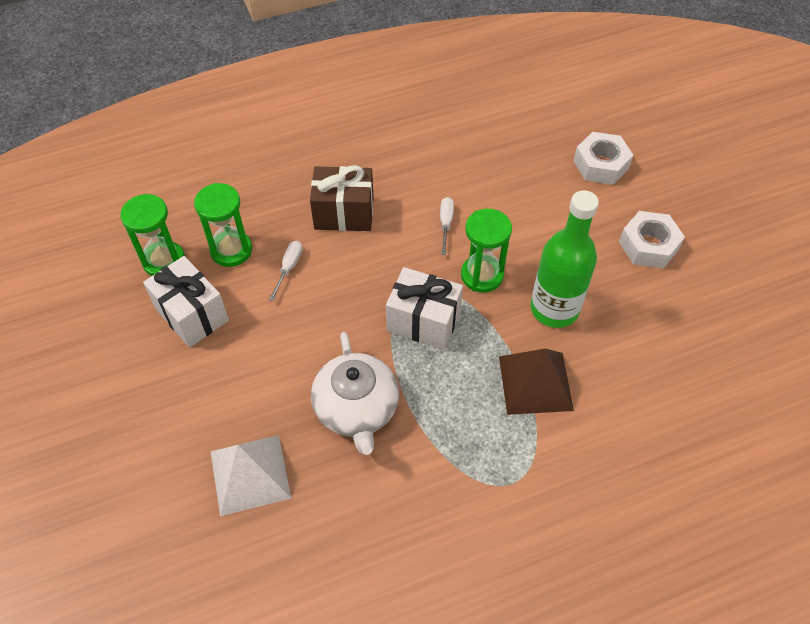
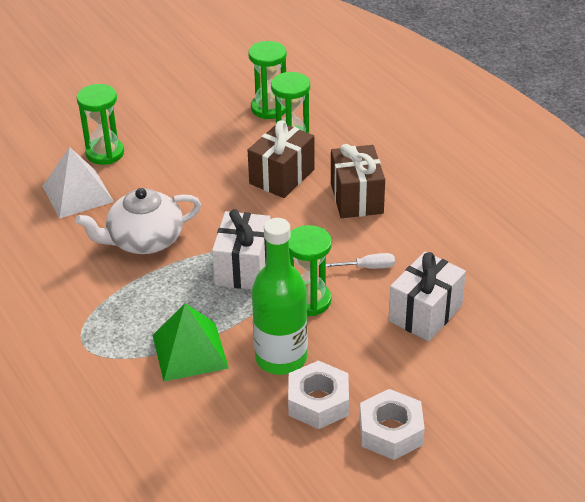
camera: 80 degrees right, 15 degrees down
(180, 437) = (105, 153): none -> green hourglass
(192, 314) = (219, 134): white gift -> white gift (425, 313)
(289, 268) = (282, 176): white screwdriver -> brown gift
(535, 383) = (190, 351): brown pyramid -> green pyramid
(601, 164) = (502, 383): white nut -> white nut (318, 402)

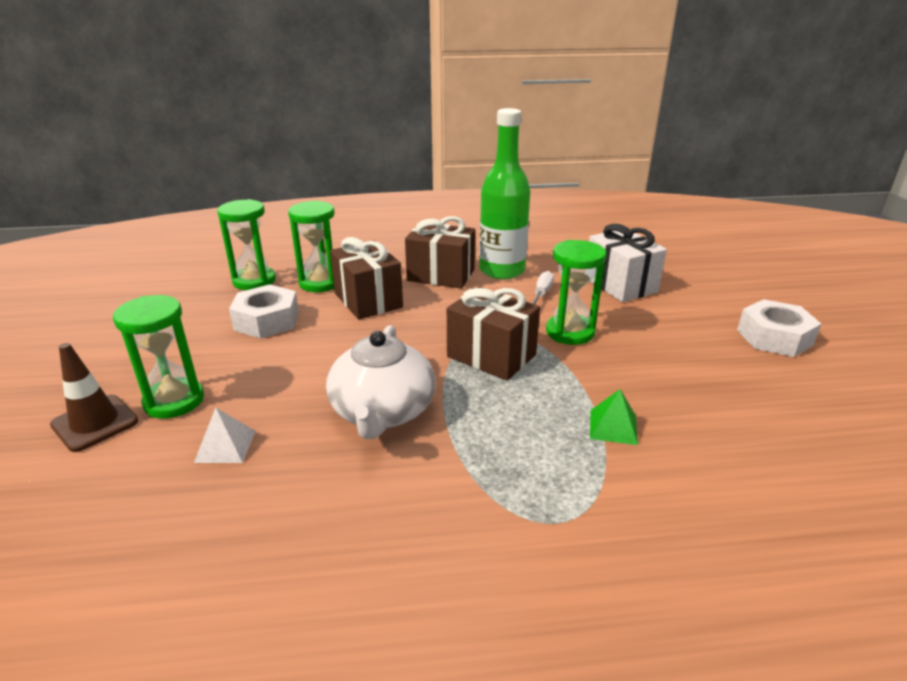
camera: 65 degrees left, 10 degrees down
(70, 137) = (95, 423): none -> brown traffic cone
(77, 193) = (225, 446): white pyramid -> white pyramid, size x0.53
(190, 351) = (613, 427): green pyramid -> green pyramid, size x0.53
(243, 268) = (491, 356): white gift -> brown gift
(281, 358) = (650, 369): green bottle -> green bottle (502, 270)
(318, 402) = (725, 364): white nut -> white nut (267, 320)

